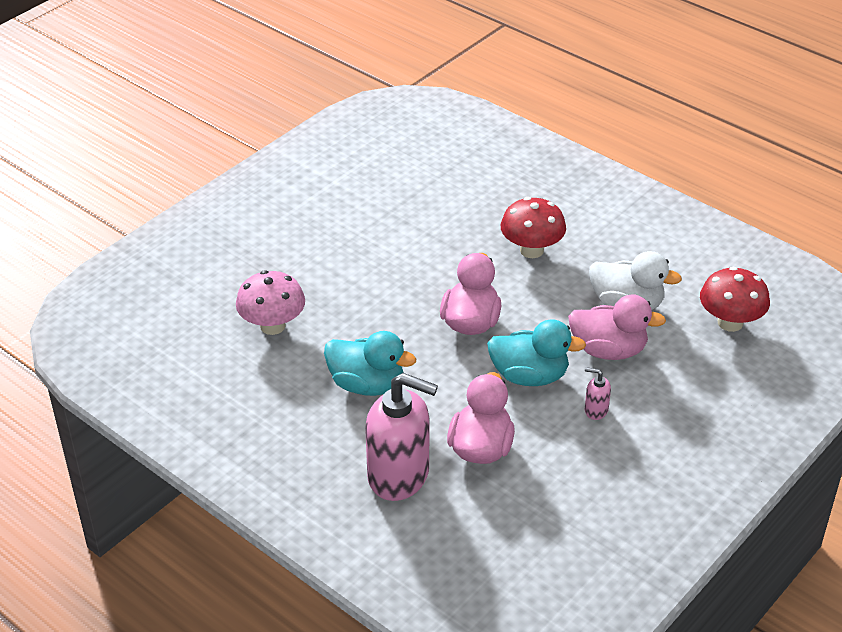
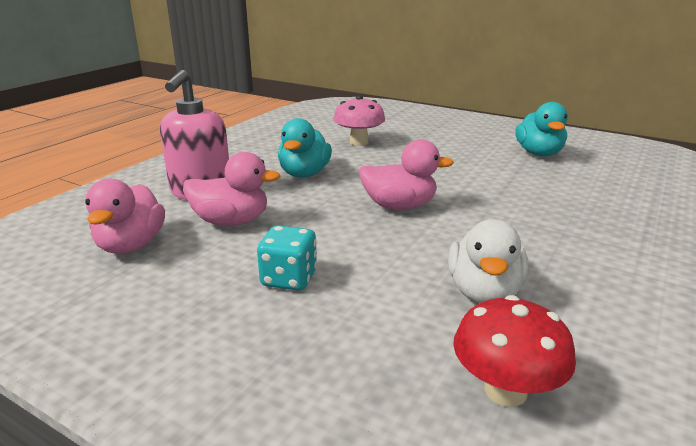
camera: 80 degrees right, 15 degrees down
(529, 376) = (334, 238): turquoise duck -> turquoise duck (538, 153)
(531, 250) = (531, 228): red mushroom -> none
(595, 410) = (289, 279): pink soap dispenser -> turquoise dice
(608, 350) = (393, 282): pink duck -> pink duck (131, 245)

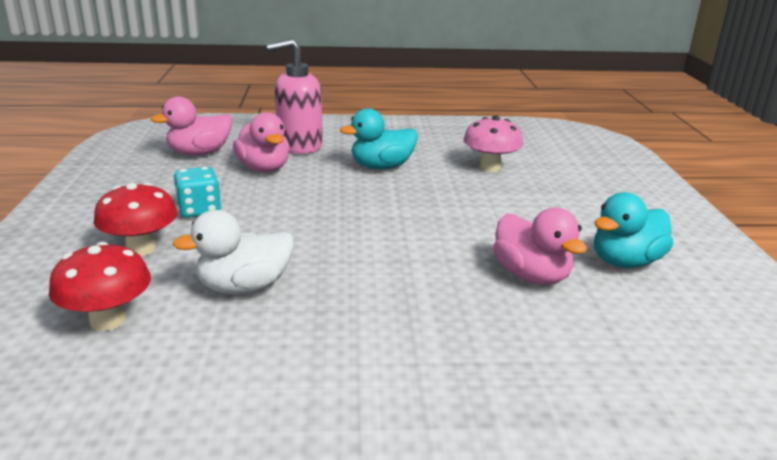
camera: 55 degrees right, 0 degrees up
(348, 335) = (141, 249): none -> red mushroom
(399, 206) = (367, 218): pink duck -> pink duck (531, 276)

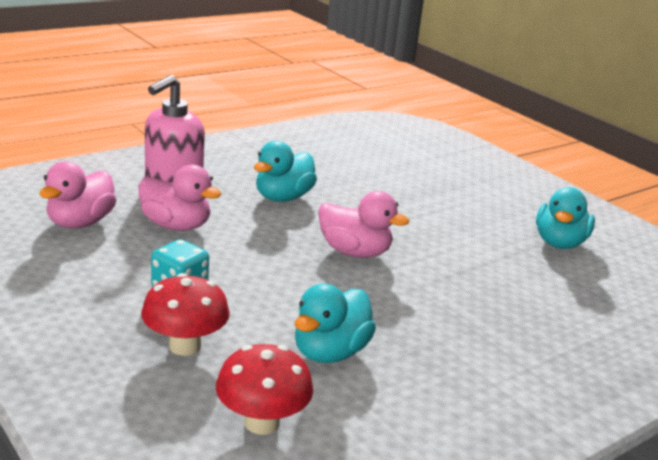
camera: 35 degrees left, 0 degrees up
(244, 287) = (330, 352): white duck -> turquoise duck
(490, 167) = (372, 177): pink mushroom -> none
(531, 276) = (516, 273): pink duck -> pink duck (354, 252)

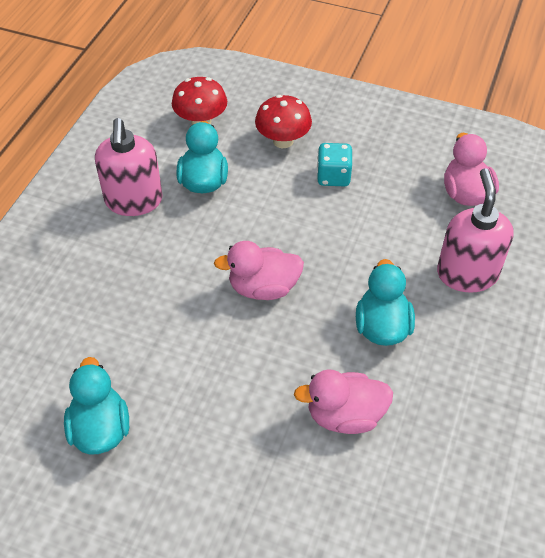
camera: 150 degrees right, 25 degrees up
(176, 225) = (409, 232): pink duck -> pink duck (345, 415)
(434, 373) = (134, 201): none -> pink soap dispenser

